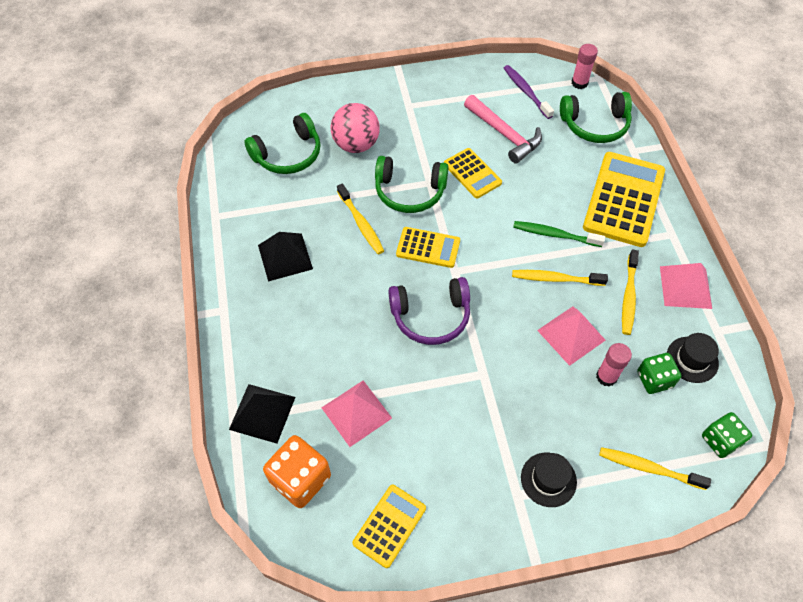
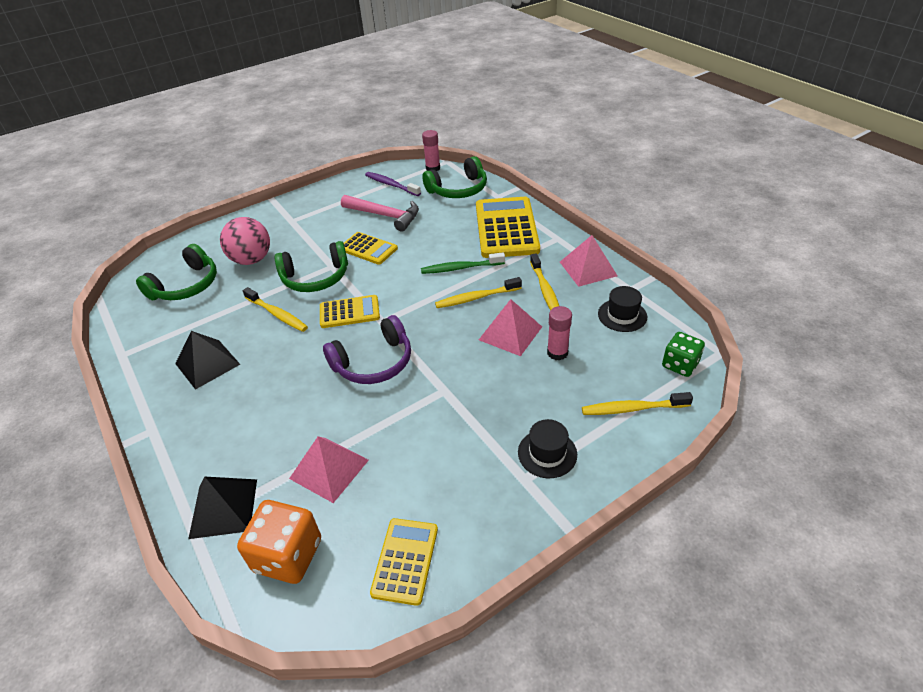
camera: 20 degrees left, 15 degrees down
(654, 379) = (599, 340): green dice -> none

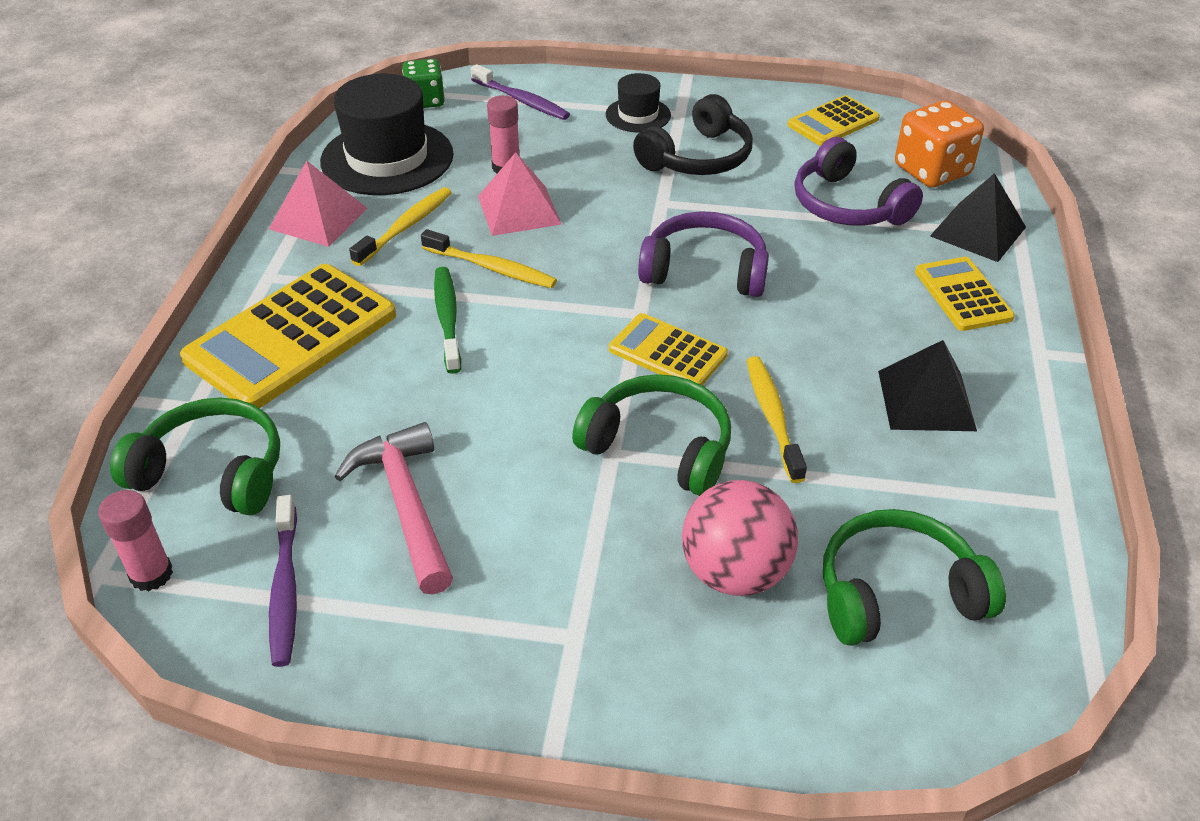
camera: 140 degrees left, 0 degrees up
(329, 469) = (847, 205): pink pyramid -> purple headphones
(368, 249) = (521, 447): yellow calculator -> yellow calculator (962, 295)
(460, 268) = (447, 319): green toothbrush -> green toothbrush turned 135 degrees counterclockwise
(463, 442) = (698, 158): none -> black headphones
(622, 315) = (387, 158): black hat -> black hat, size x1.92
(632, 409) = (522, 100): yellow toothbrush -> purple toothbrush

